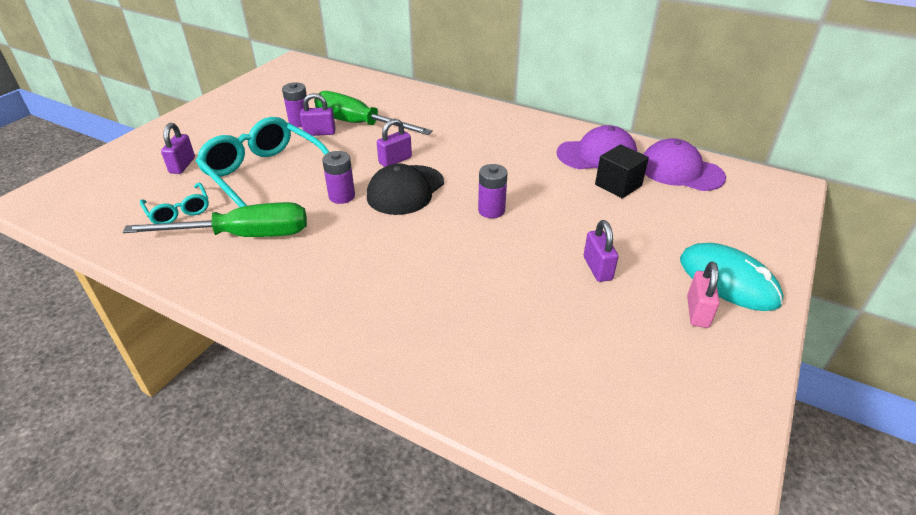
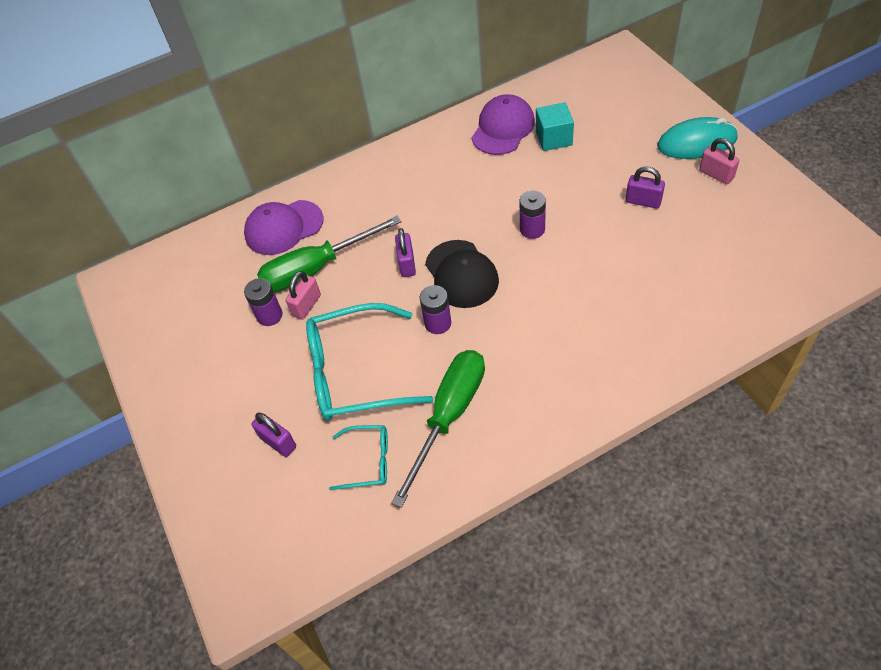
camera: 50 degrees left, 15 degrees up
(319, 133) = (306, 305): purple padlock -> pink padlock
(618, 185) = (553, 138): black cube -> turquoise cube
(680, 171) = (561, 94): purple cap -> purple cap (283, 227)

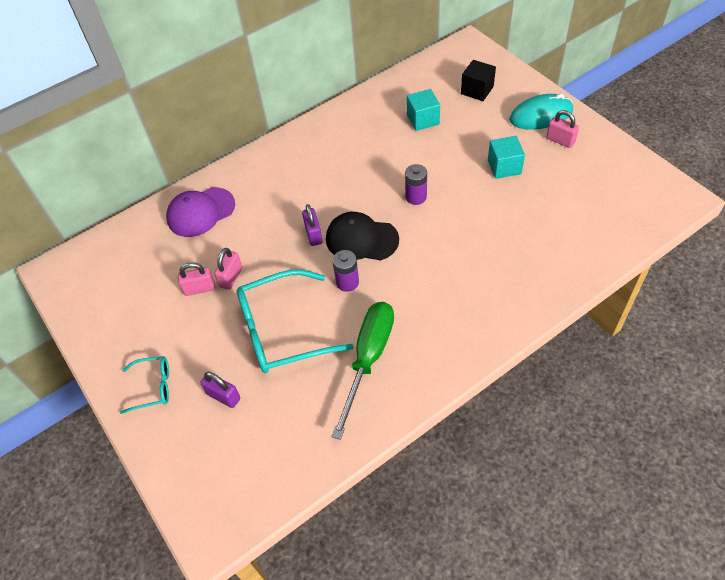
camera: 10 degrees left, 0 degrees up
(269, 315) = (199, 289): purple battery -> pink padlock
(316, 268) = (235, 244): green screwdriver -> none
(368, 461) = (304, 404): turquoise glasses -> turquoise glasses (153, 387)
(461, 274) = (361, 239): black cap -> black cap turned 135 degrees clockwise
(503, 128) = (379, 114): purple cap -> none
(623, 107) = (477, 90): none -> black cube
(643, 201) = (504, 167): purple padlock -> turquoise cube

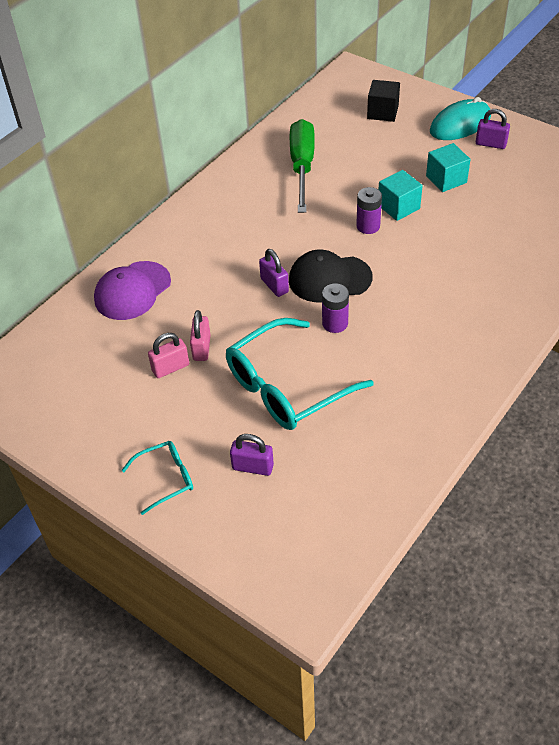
camera: 20 degrees left, 5 degrees down
(368, 359) = (394, 391): green screwdriver -> green screwdriver (302, 166)
(423, 119) = (339, 150): turquoise cube -> turquoise cube (398, 207)
(560, 140) = (490, 144): pink padlock -> purple padlock

